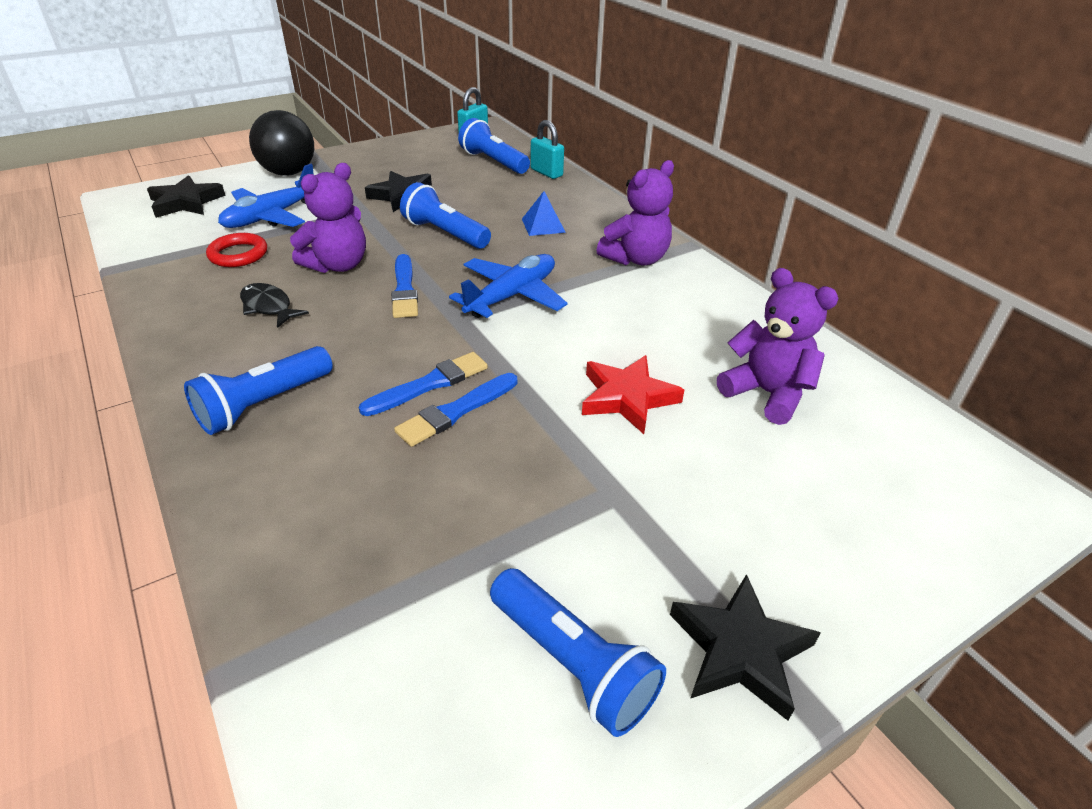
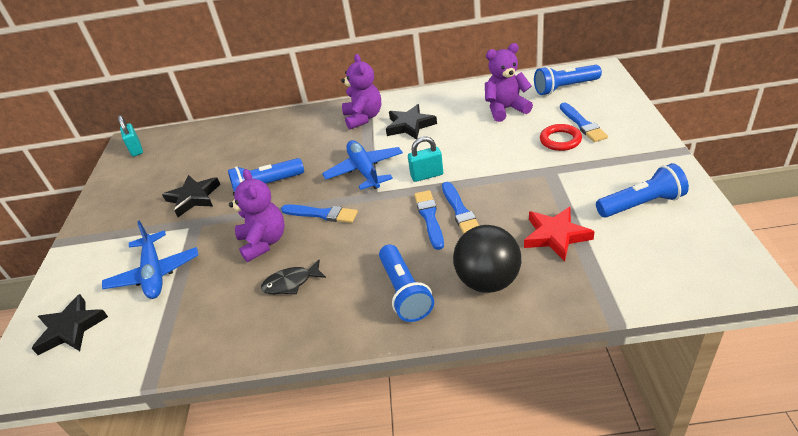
camera: 55 degrees left, 0 degrees up
(238, 254) = (199, 296): red ring -> red ring (560, 140)
(289, 173) = (85, 257): black ball -> black ball (488, 281)
(493, 162) = (187, 147): blue flashlight -> blue flashlight (564, 88)
(543, 225) = (295, 143): blue pyramid -> none
(546, 173) = (229, 128): turquoise padlock -> turquoise padlock (427, 175)
(627, 397) = (484, 150): red star -> red star (555, 236)
(740, 650) = (648, 159): black star -> black star (410, 125)
(796, 510) = (582, 124): none -> blue brush

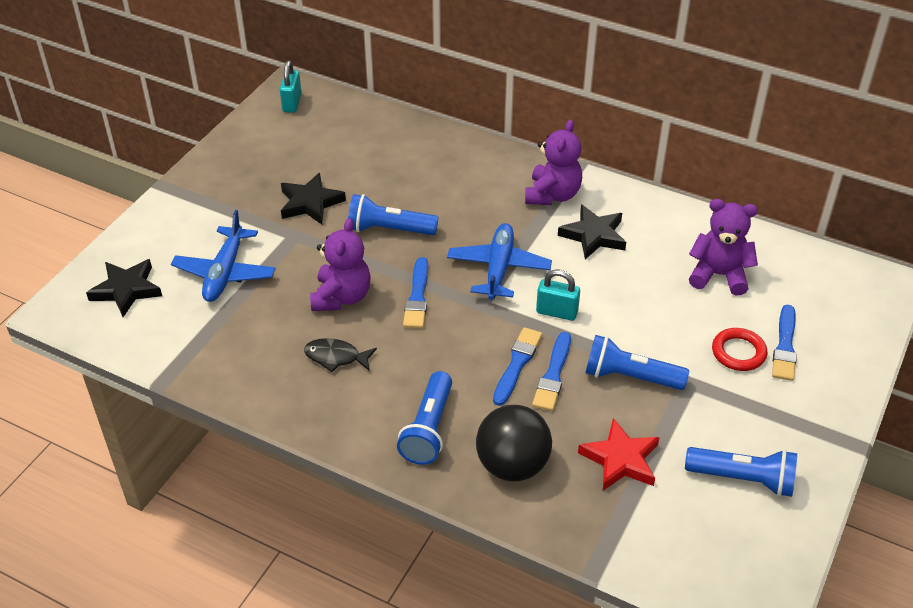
camera: 25 degrees right, 5 degrees up
(321, 214) = (417, 297): blue brush -> blue brush turned 45 degrees clockwise
(564, 88) = (817, 284): blue flashlight -> blue flashlight (630, 377)

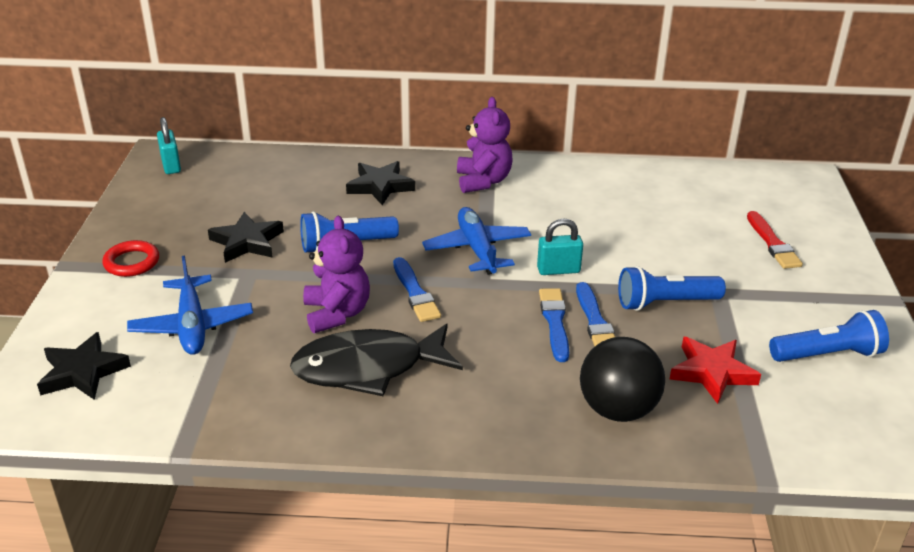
camera: 25 degrees left, 10 degrees down
(336, 357) = (368, 368): black fish -> black fish, size x2.04
(428, 429) = (511, 404): blue flashlight -> none
(593, 235) = (544, 203): black star -> black star (380, 186)
(719, 275) = (675, 205): purple teddy bear -> none
(738, 352) = (740, 258): red ring -> red ring (132, 262)
(785, 346) = (772, 243): blue brush -> red brush

